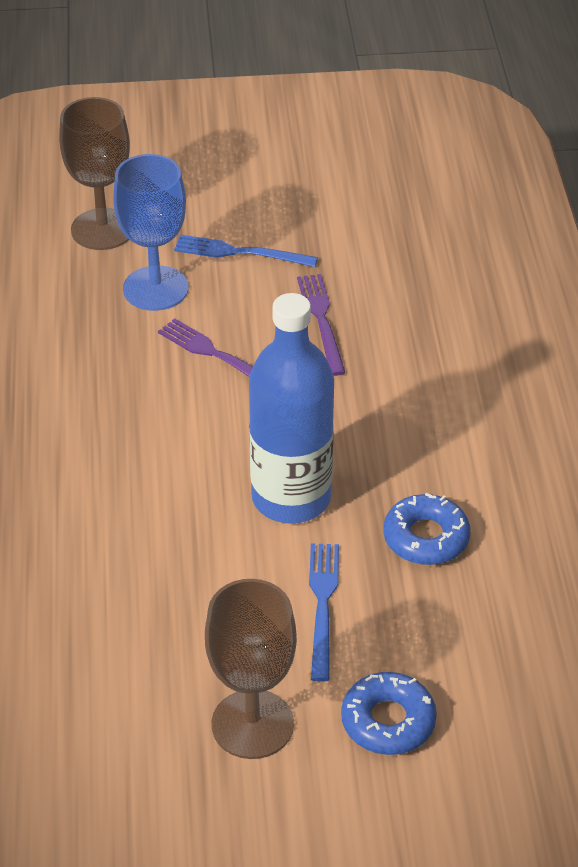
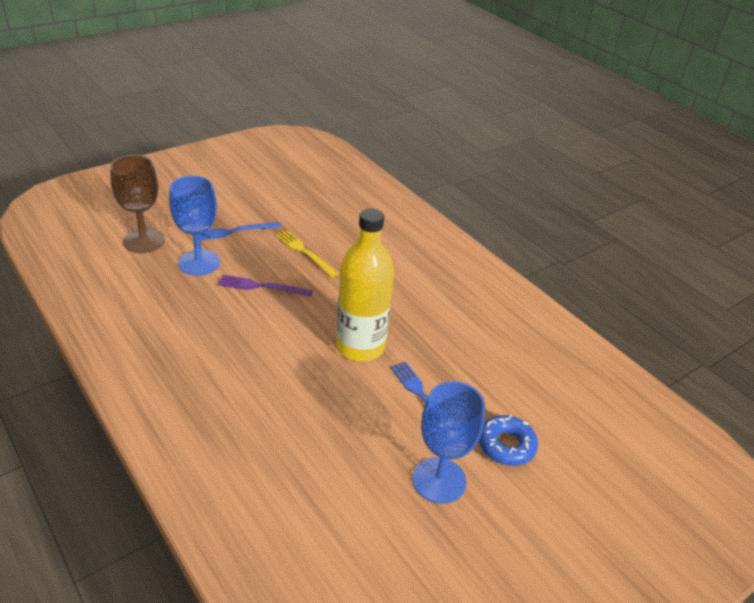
camera: 35 degrees left, 5 degrees down
(252, 724) = (439, 480): brown goblet -> blue goblet
(291, 497) = (360, 346): blue bottle -> yellow bottle
(321, 320) = (304, 252): purple fork -> yellow fork
(426, 538) = (445, 341): blue donut -> none

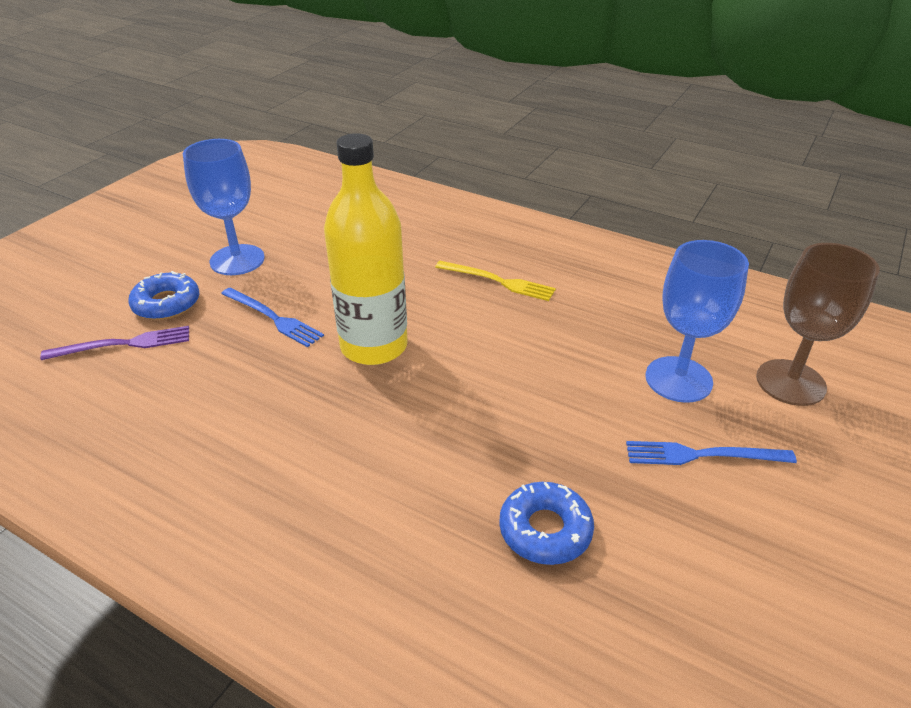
camera: 160 degrees right, 0 degrees up
(234, 231) = (702, 455): blue fork -> blue fork turned 135 degrees counterclockwise
(261, 286) = (560, 377): purple fork -> purple fork (123, 344)
(304, 252) = (556, 462): yellow fork -> yellow fork (498, 281)
(333, 233) = (545, 530): none -> blue donut

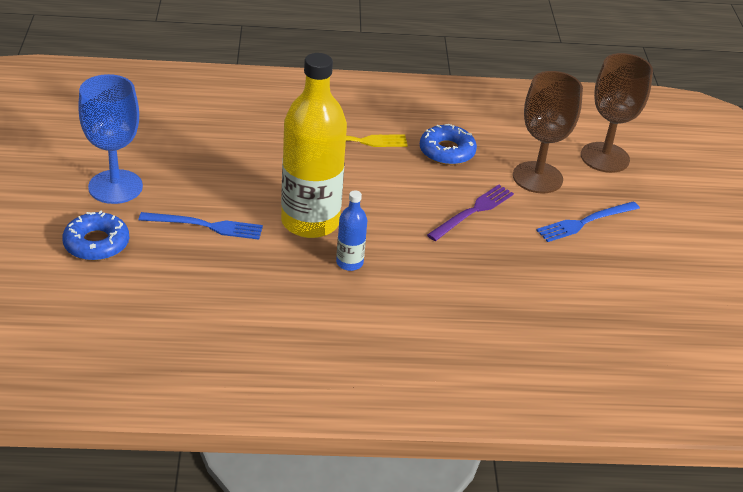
camera: 35 degrees left, 0 degrees up
(123, 344) = (100, 287): purple fork -> purple fork (473, 212)
(371, 403) = (349, 263): none -> blue bottle
(545, 530) = (530, 299): blue donut -> blue donut (447, 151)
(678, 379) = (537, 177): blue goblet -> brown goblet

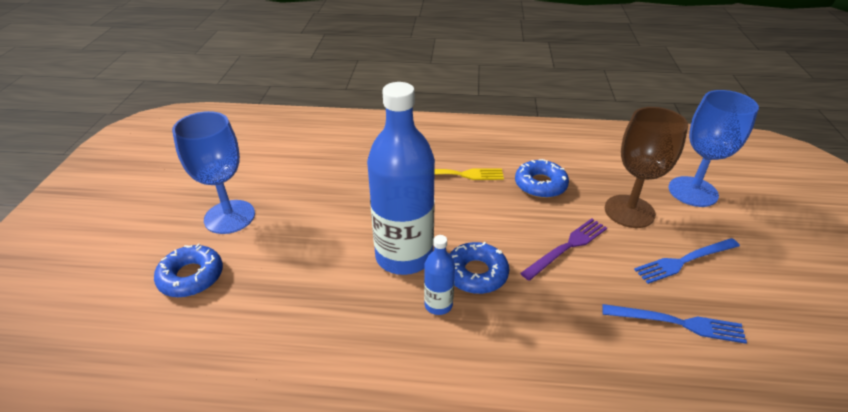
camera: 10 degrees right, 0 degrees up
(205, 226) = (301, 259): blue fork -> blue fork (677, 323)
(310, 222) = (404, 256): yellow bottle -> blue bottle
(384, 236) = (476, 273): none -> blue donut
(604, 157) = (693, 191): brown goblet -> blue goblet

